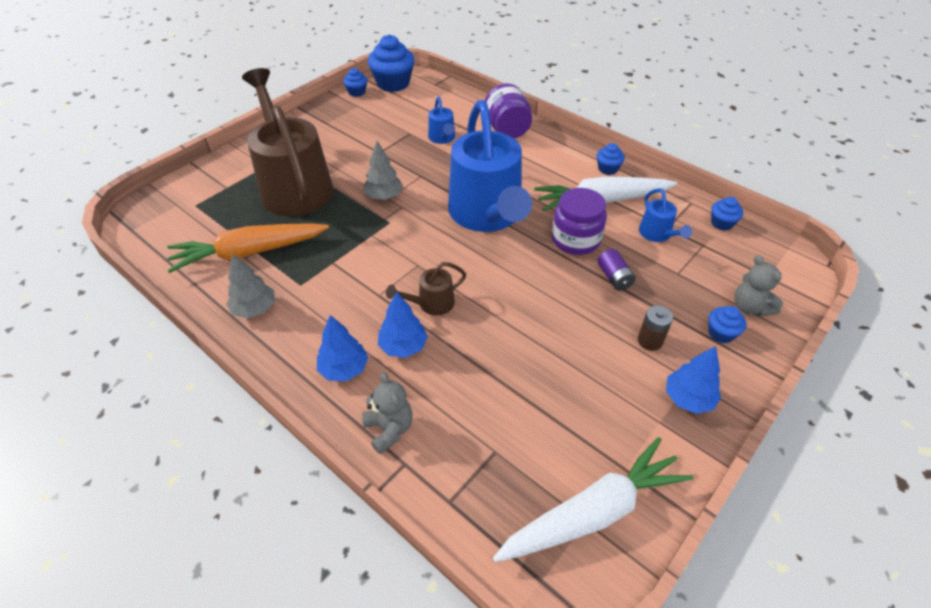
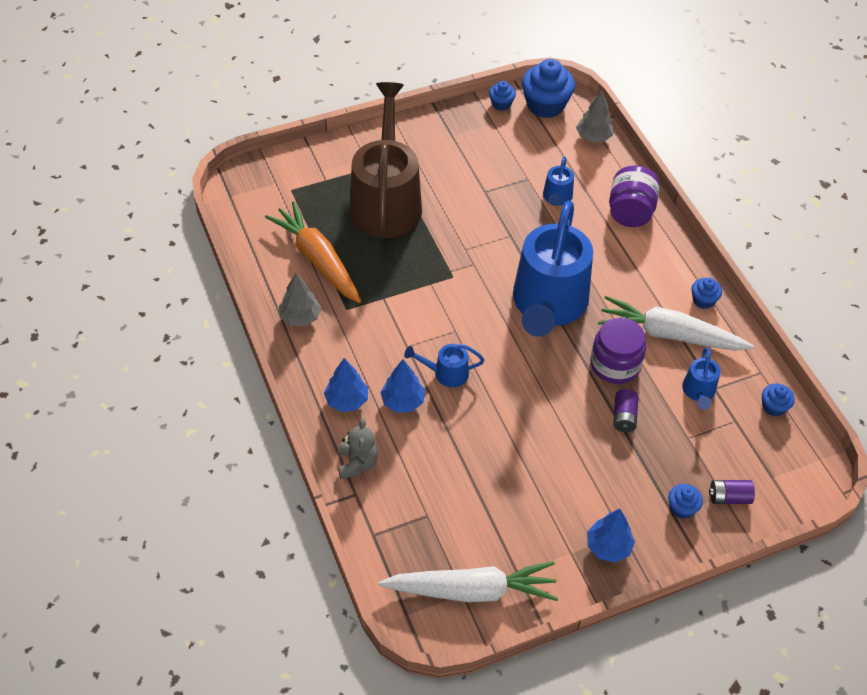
camera: 25 degrees right, 5 degrees up
(249, 252) = (318, 260): orange carrot -> orange carrot turned 45 degrees clockwise
(384, 196) = (462, 246): grey tree -> grey tree (593, 137)
(431, 304) = (446, 373): brown watering can -> blue watering can
(650, 341) = (613, 486): brown battery -> none
(750, 307) = (729, 497): grey teddy bear -> purple battery

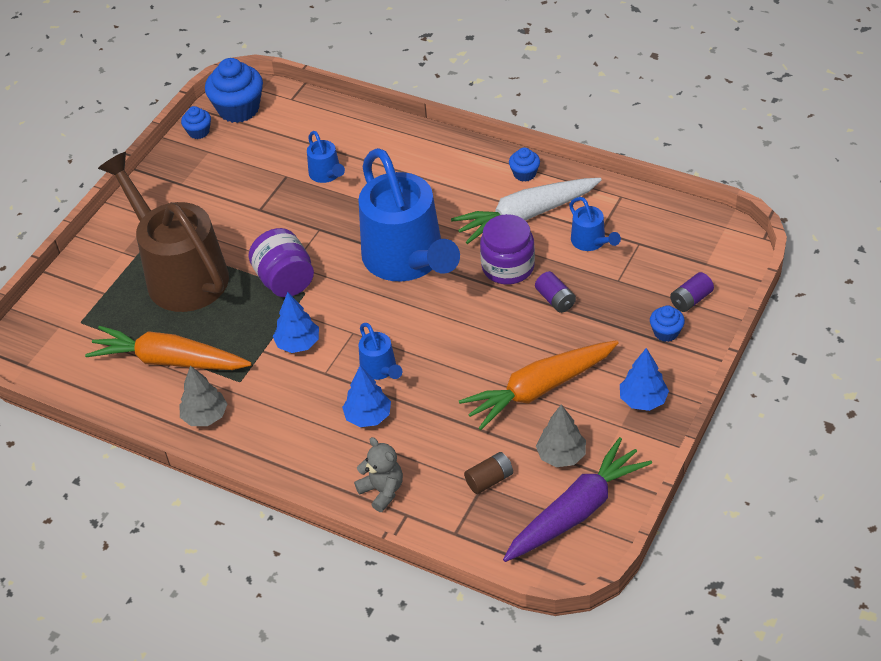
camera: 35 degrees left, 5 degrees down
(346, 400) = (319, 450): blue tree -> blue tree (298, 344)
(436, 516) = (489, 480): none -> brown battery
(446, 373) = (380, 369): blue watering can -> blue watering can turned 75 degrees counterclockwise
(471, 590) = (576, 511): white carrot -> purple carrot
(541, 477) = (539, 389): none -> orange carrot
(593, 137) = (307, 109): grey tree -> grey tree (561, 455)
(630, 212) = (398, 146): purple jar -> purple jar (285, 281)
(773, 407) = (655, 214): blue cupcake -> none

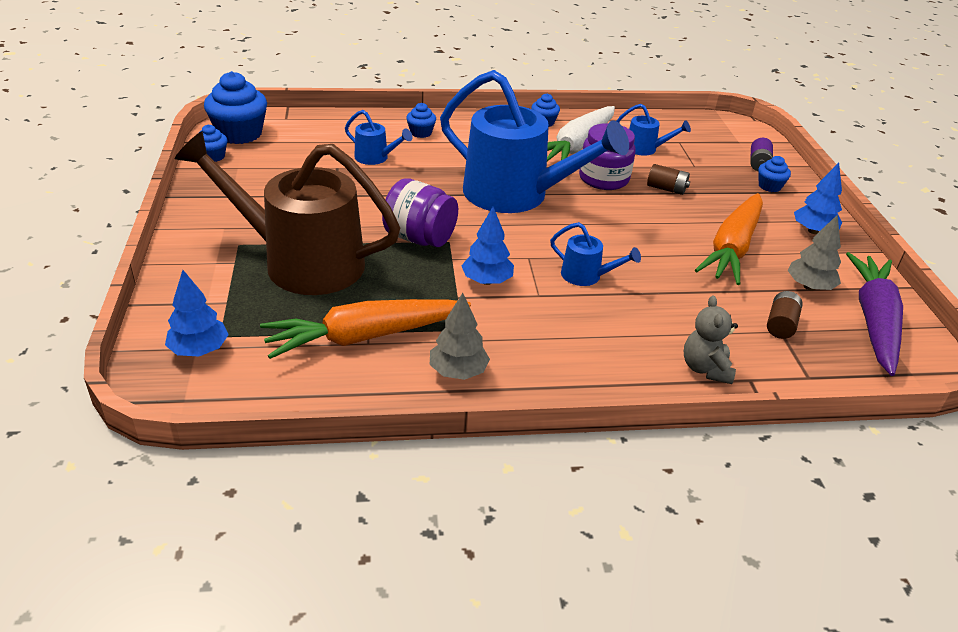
camera: 40 degrees left, 10 degrees down
(368, 416) = (619, 315): blue tree -> blue tree (199, 350)
(382, 491) = (705, 369): grey teddy bear -> grey teddy bear turned 105 degrees counterclockwise
(393, 153) = (421, 133): none -> blue cupcake
(555, 300) = (666, 189): purple battery -> brown battery

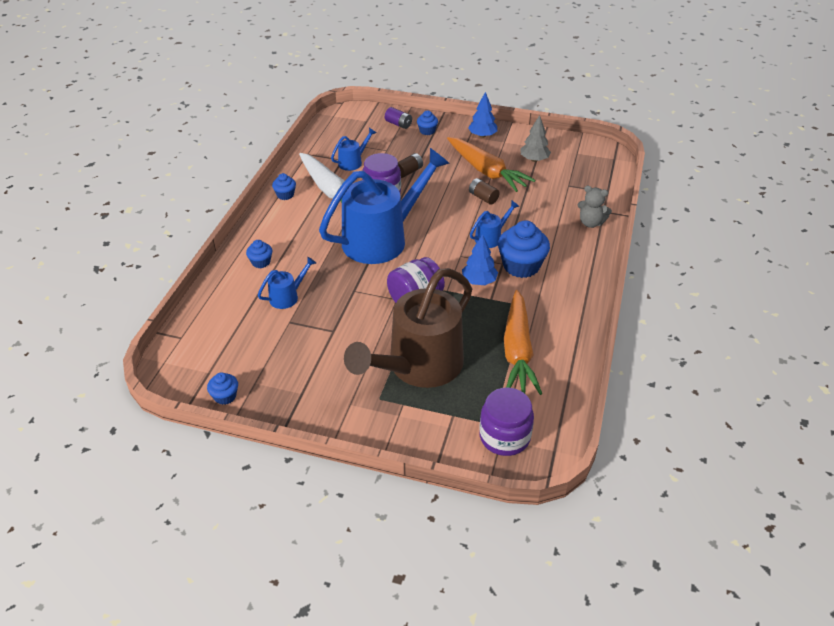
camera: 65 degrees left, 5 degrees up
(199, 350) = (504, 437): blue tree -> purple jar
(239, 134) = (192, 373): blue cupcake -> blue cupcake (521, 266)
(458, 372) = (565, 318): grey tree -> none
(780, 325) = (563, 183): brown battery -> brown battery (483, 197)
(873, 321) = (571, 152): purple carrot -> none

